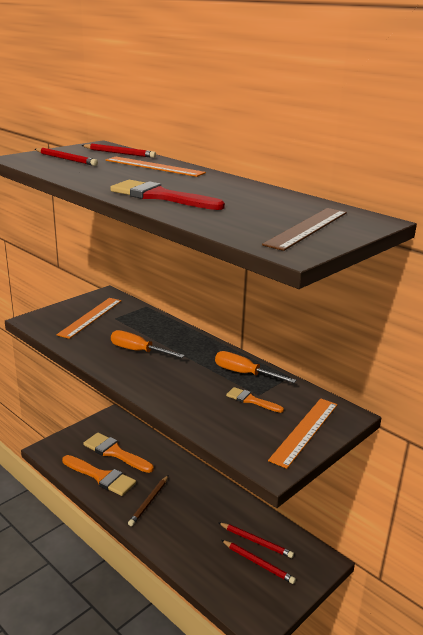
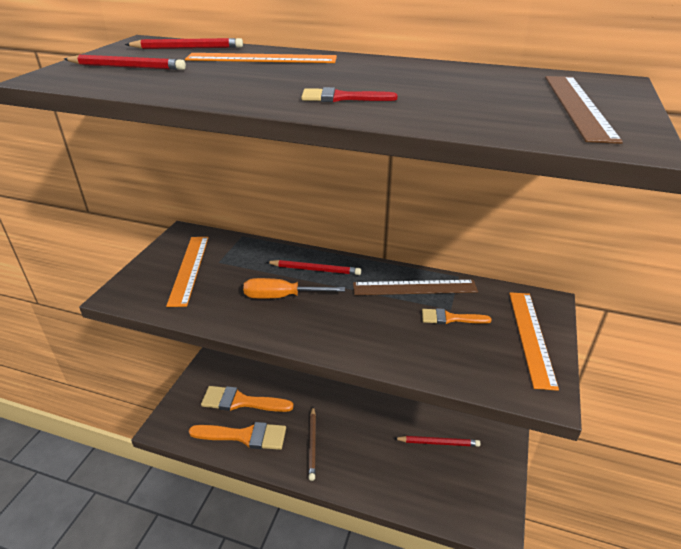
camera: 25 degrees left, 10 degrees up
(160, 196) = (342, 98): red brush -> red brush, size x0.54
(244, 373) = (414, 288): orange screwdriver -> brown ruler
(258, 563) = (455, 465): red pencil -> red pencil (315, 270)

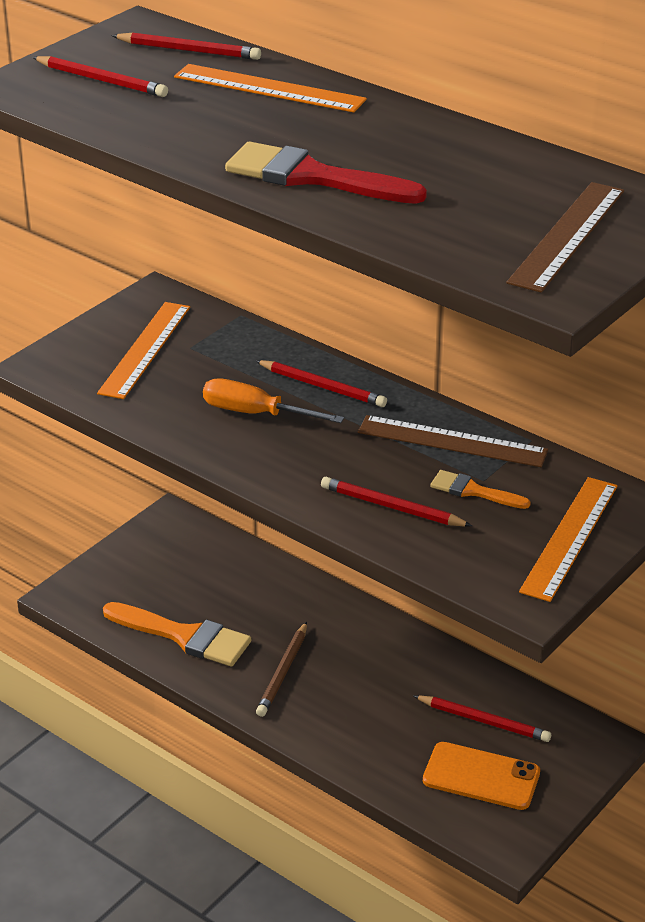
camera: 20 degrees right, 0 degrees up
(241, 401) = (197, 589): orange brush -> none
(342, 98) = (313, 177): red brush -> red brush, size x1.84
(407, 343) = (392, 507): none -> red pencil
(457, 482) = (481, 776): none -> orange phone

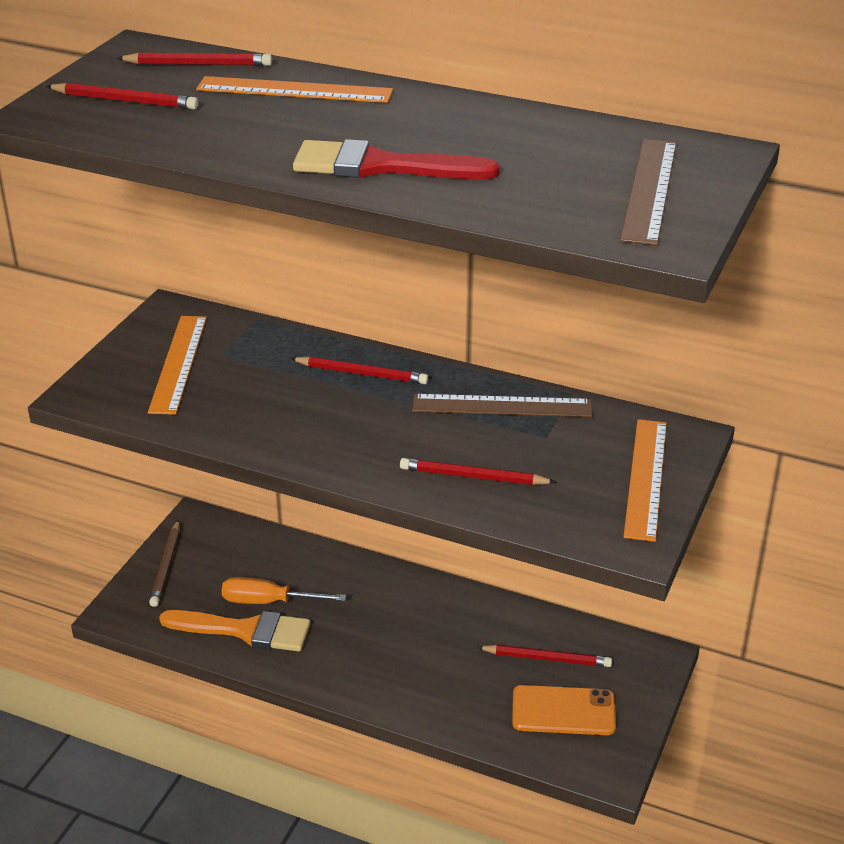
camera: 15 degrees left, 0 degrees up
(255, 413) = (309, 408): orange screwdriver -> orange screwdriver (268, 602)
(283, 672) = (349, 648): brown pencil -> brown pencil (166, 566)
(474, 491) = (541, 449): orange brush -> none

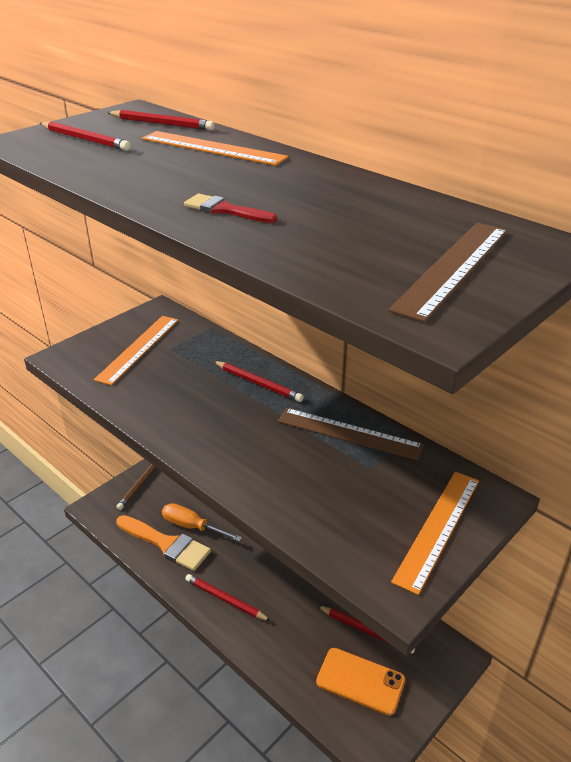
camera: 20 degrees right, 0 degrees up
(381, 166) = (225, 210): red brush -> red brush, size x0.54
(473, 477) = (293, 489): red pencil -> red pencil (225, 599)

